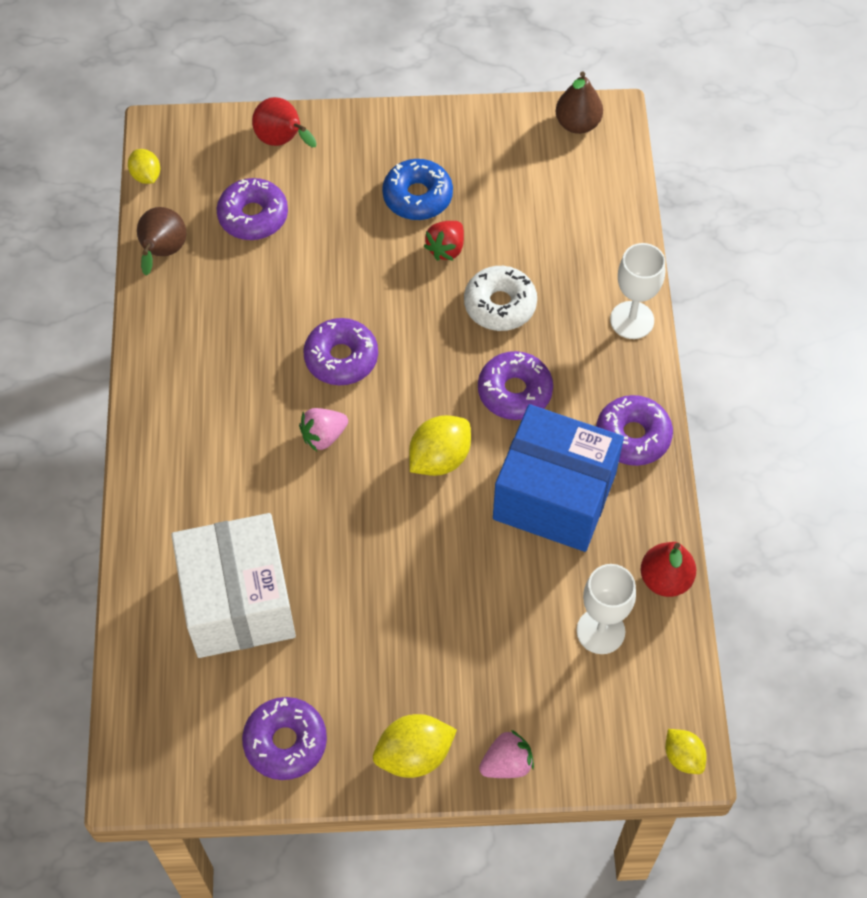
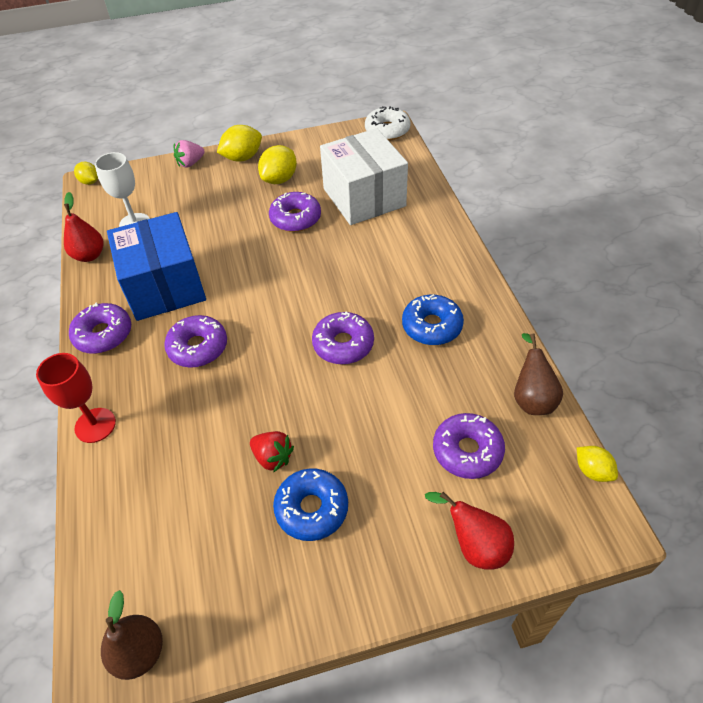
camera: 170 degrees right, 10 degrees down
(229, 359) = (432, 326): none -> blue donut
(285, 742) = (314, 150): purple donut -> purple donut (295, 218)
(323, 436) = (340, 290): pink strawberry -> none
(439, 458) = (251, 292): yellow lemon -> yellow lemon (279, 179)
(446, 249) = (273, 457): red strawberry -> red strawberry turned 105 degrees clockwise
(500, 305) = (216, 414): white donut -> white donut (387, 130)
(554, 496) = (165, 286): blue box -> blue box turned 60 degrees clockwise
(632, 320) = (95, 425): white goblet -> red goblet

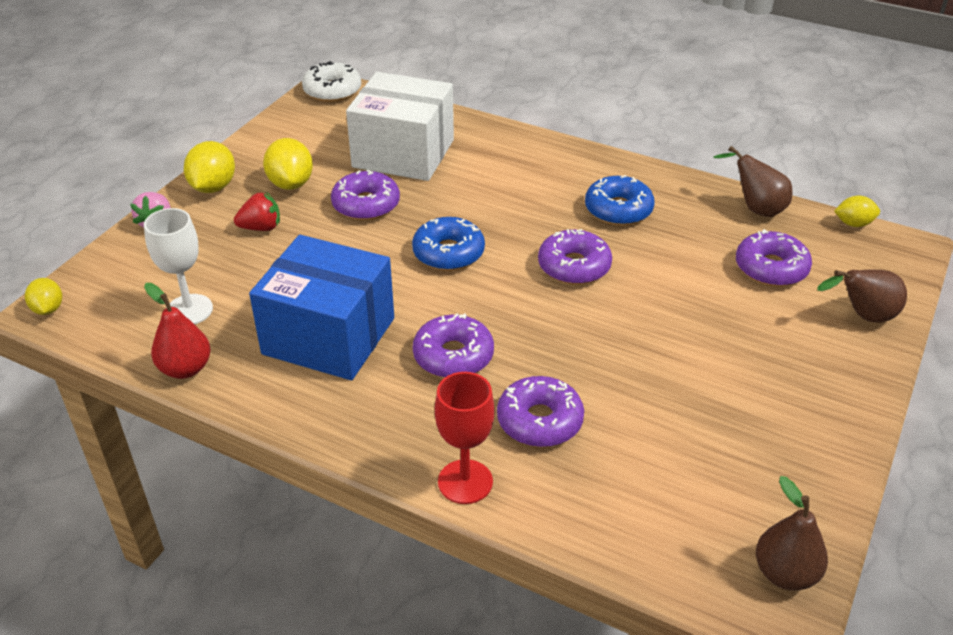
camera: 50 degrees left, 10 degrees down
(90, 182) = (48, 309): yellow lemon -> yellow lemon turned 75 degrees clockwise
(103, 334) = (336, 415): purple donut -> purple donut (539, 421)
(273, 457) = (655, 377): red strawberry -> red strawberry (261, 228)
(312, 508) = (738, 383): blue donut -> blue donut (448, 253)
(474, 545) = (863, 316): red pear -> brown pear

